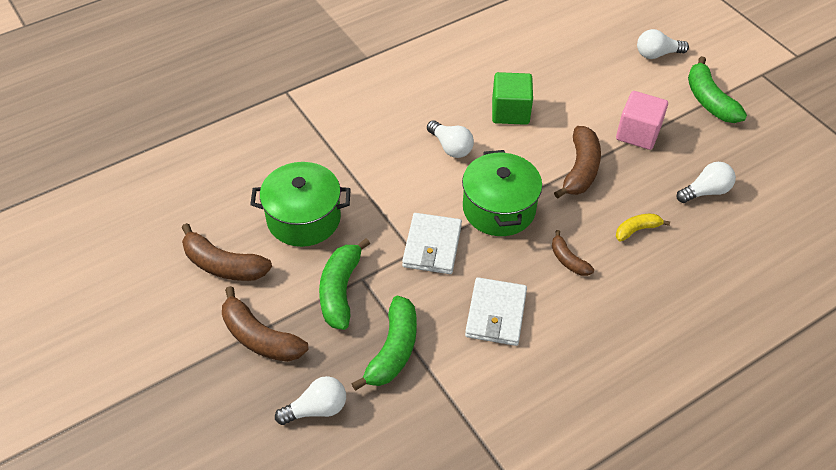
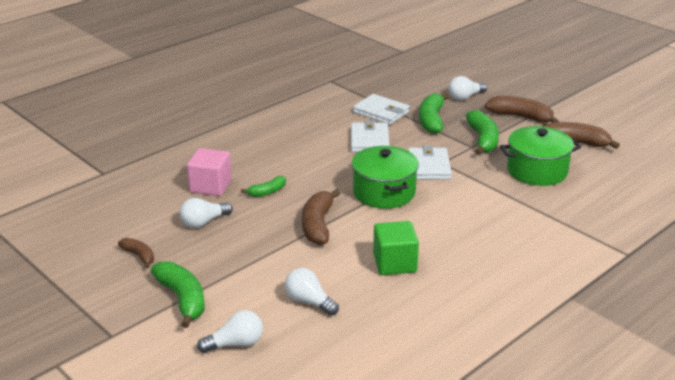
camera: 170 degrees right, 20 degrees down
(451, 147) = (441, 228): white light bulb -> white light bulb (309, 301)
(463, 385) = (381, 112): none -> white wallet
(568, 260) = (322, 170): brown banana -> brown banana (139, 256)
(637, 230) = (267, 192): yellow banana -> green banana
(638, 133) = (263, 259): pink cube -> pink cube (210, 186)

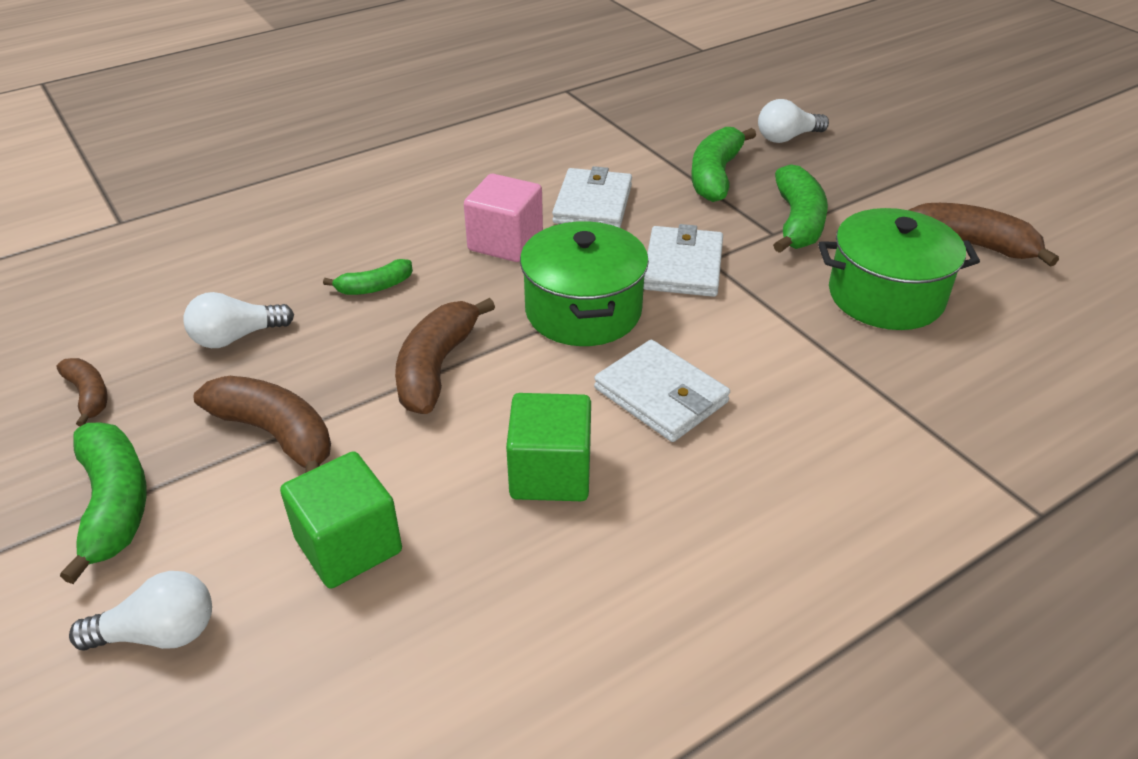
camera: 10 degrees right, 10 degrees up
(210, 186) = (283, 265): pink cube -> pink cube (505, 242)
(309, 301) = (348, 545): white light bulb -> green cube
(381, 112) = (631, 153): white wallet -> white wallet (661, 395)
(521, 117) = (878, 184): brown banana -> brown banana (276, 434)

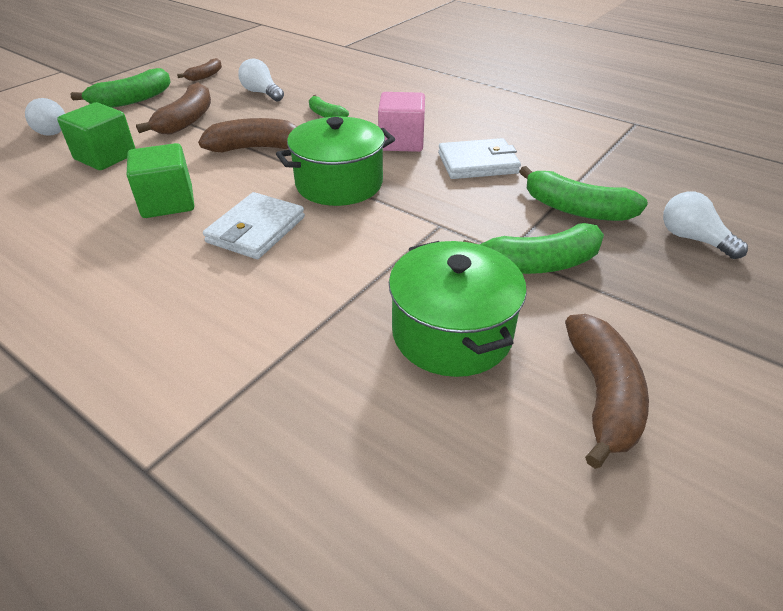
camera: 70 degrees right, 0 degrees up
(682, 266) = (422, 214): white wallet -> none
(715, 175) = (576, 209): green banana -> green banana turned 150 degrees counterclockwise

